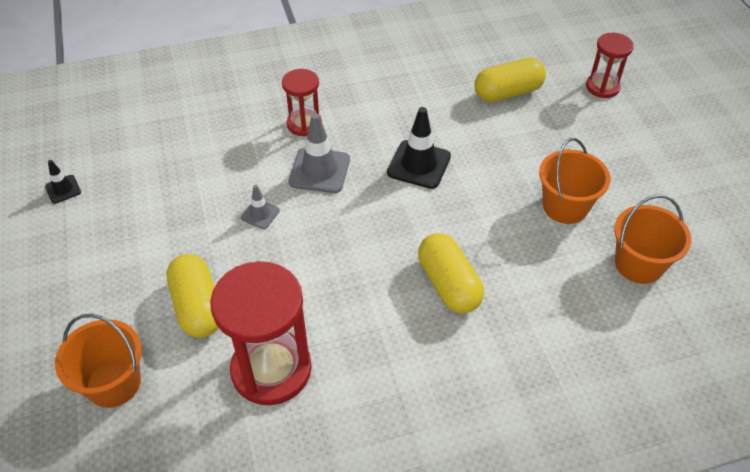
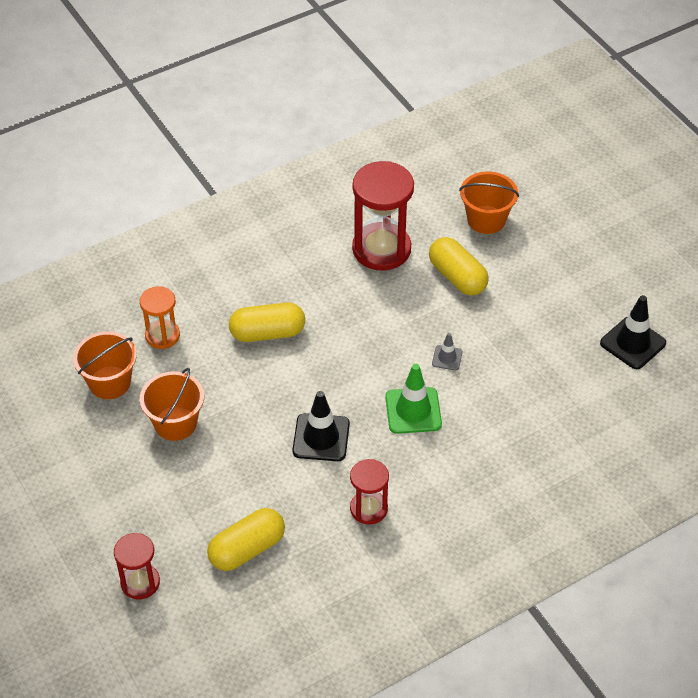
camera: 165 degrees right, 0 degrees up
(63, 189) = (632, 343): black traffic cone -> black traffic cone, size x1.86
(304, 124) = (450, 459): red hourglass -> red hourglass (368, 509)
(319, 170) = (413, 411): grey traffic cone -> green traffic cone
(448, 284) = (267, 333): yellow capsule -> yellow capsule turned 60 degrees counterclockwise
(576, 309) = (162, 335): none -> orange hourglass

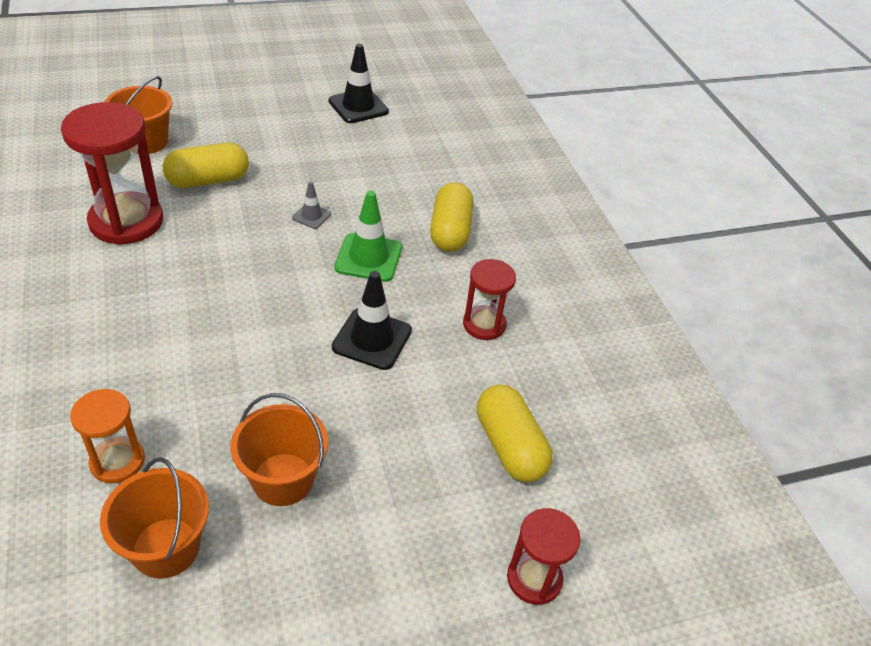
camera: 80 degrees left, 5 degrees down
(267, 333) = (186, 348): yellow capsule -> yellow capsule (450, 231)

